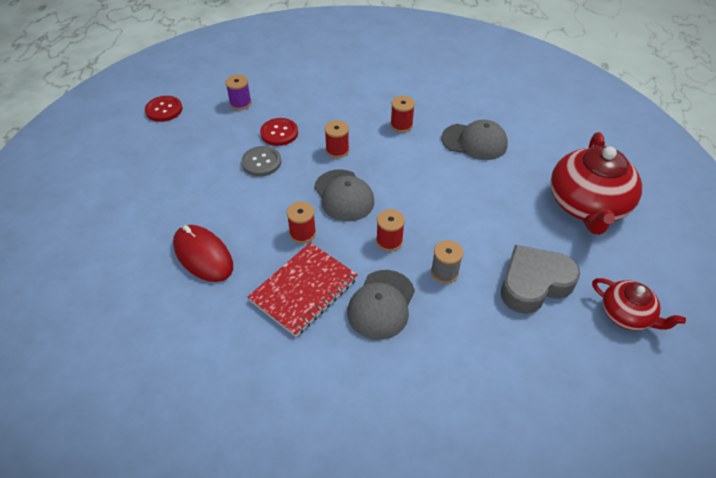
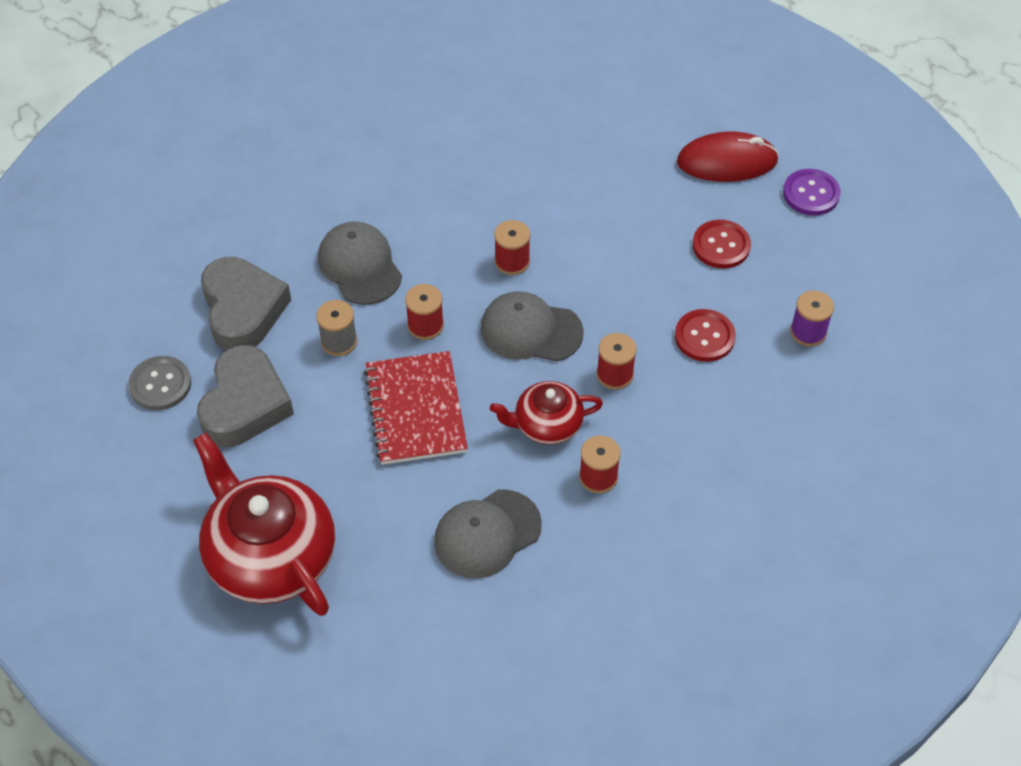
camera: 130 degrees right, 5 degrees up
(134, 143) = (811, 194): none -> purple button
(164, 110) = (861, 249): red button -> red button (721, 245)
(203, 255) = (562, 171): red mouse -> red mouse (727, 161)
(261, 162) = (663, 289): grey button -> grey button (160, 384)
(304, 290) = (439, 220): red notebook -> red notebook (415, 410)
(480, 341) = (243, 310): none -> grey heart
(626, 315) = (130, 448): red teapot -> red teapot (546, 424)

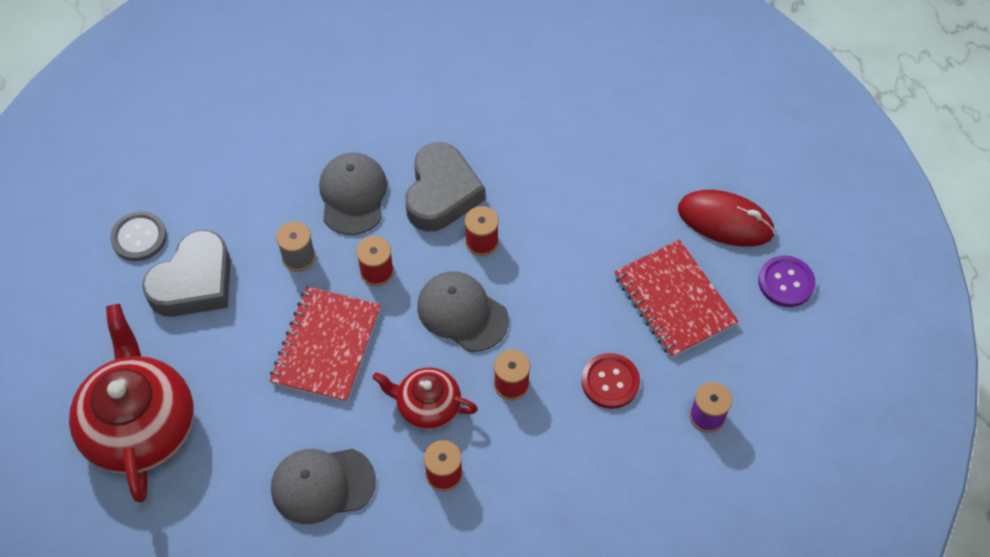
camera: 25 degrees right, 5 degrees up
(243, 310) = (238, 197): grey heart -> grey heart (441, 193)
(721, 245) = (674, 300): red button -> red notebook

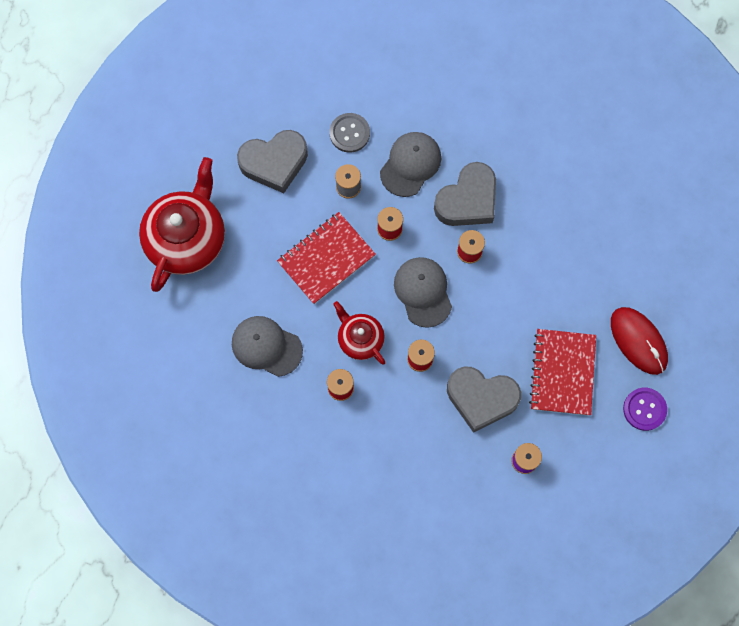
camera: 35 degrees right, 15 degrees up
(139, 237) = (260, 109): grey button -> grey button (349, 133)
(610, 382) = (481, 398): red button -> grey heart

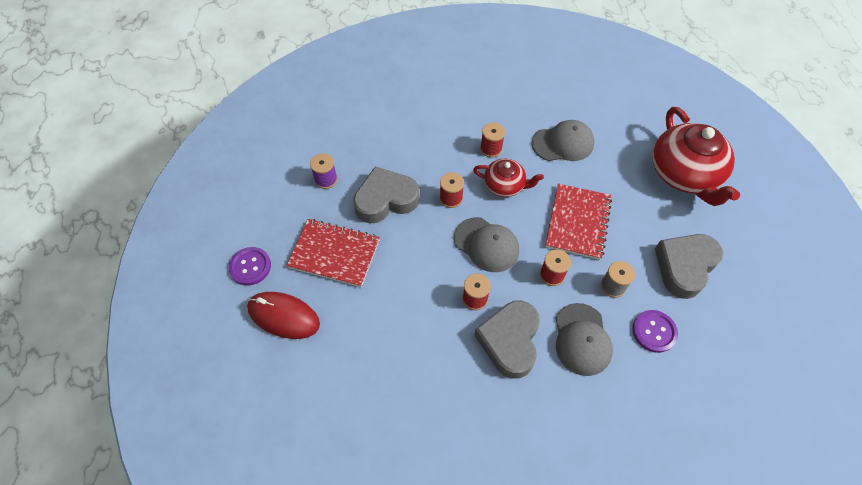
camera: 145 degrees right, 15 degrees down
(349, 133) = (654, 331): grey button -> purple button
(562, 372) = (334, 253): red notebook -> red notebook turned 45 degrees counterclockwise

